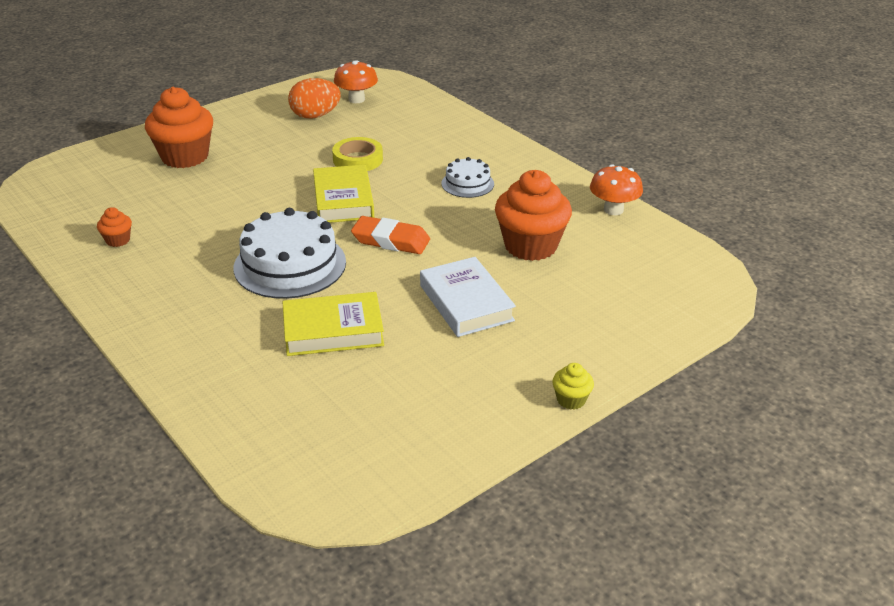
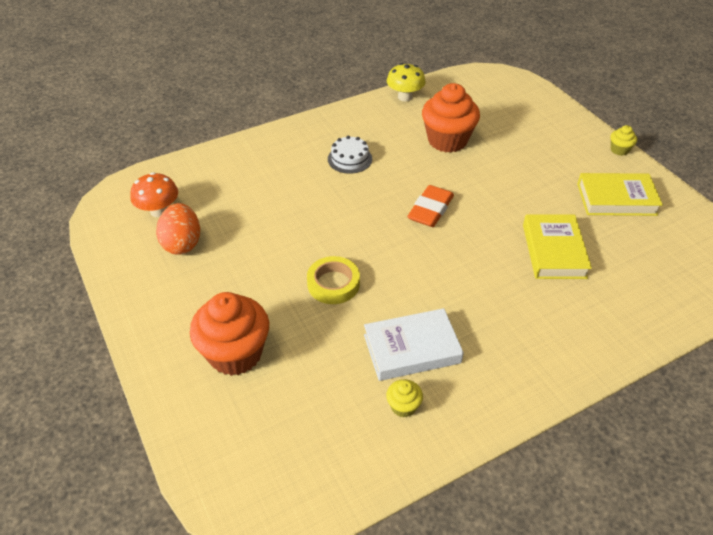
camera: 80 degrees left, 10 degrees up
(118, 240) = (403, 406): orange cupcake -> yellow cupcake
(290, 265) = (461, 273): white cake -> none
(343, 200) = (359, 233): yellow book -> yellow book (616, 199)
(358, 159) = (287, 219): yellow tape -> yellow tape (333, 284)
(466, 303) = (518, 180): white book -> white book (412, 349)
(613, 210) = (405, 97): orange mushroom -> yellow mushroom

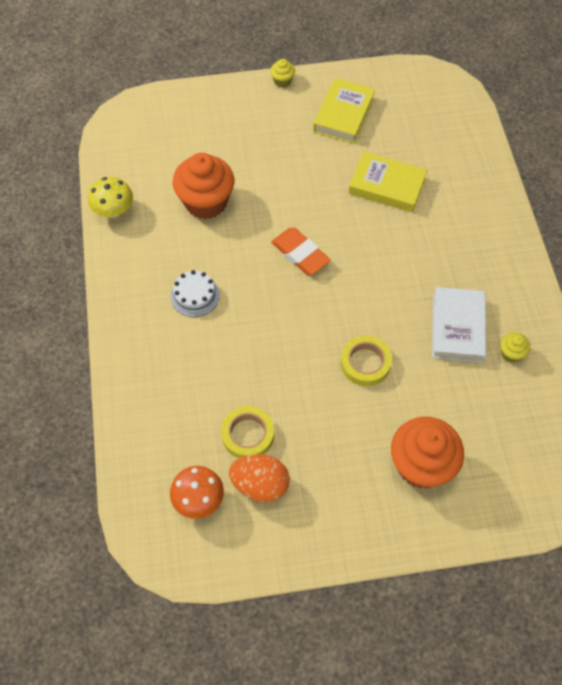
camera: 70 degrees left, 15 degrees up
(228, 224) = (248, 435): none -> yellow tape

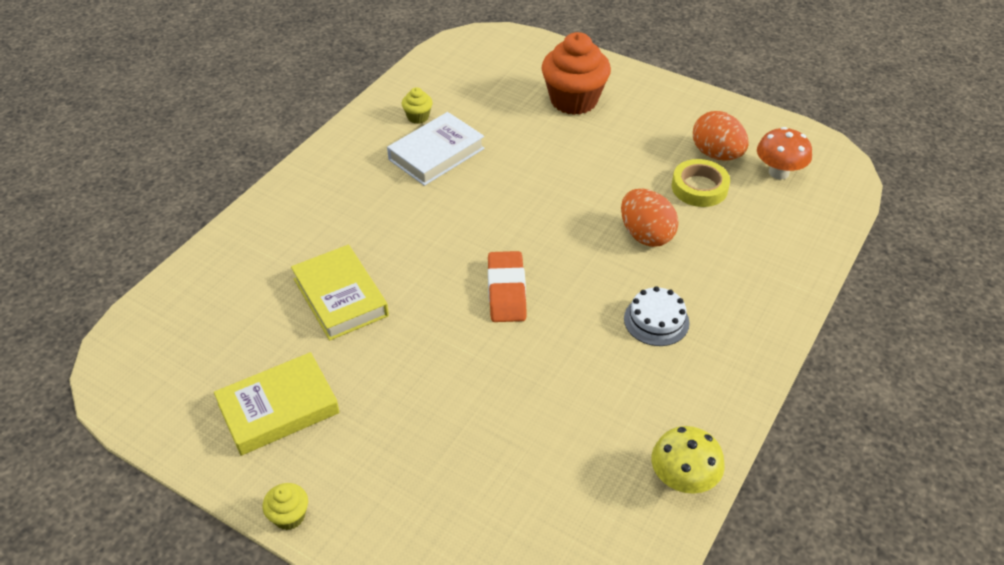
camera: 140 degrees left, 15 degrees down
(206, 202) = (556, 412): orange cupcake -> none
(252, 359) = (645, 235): none -> orange egg
(365, 363) = (544, 176): yellow tape -> none

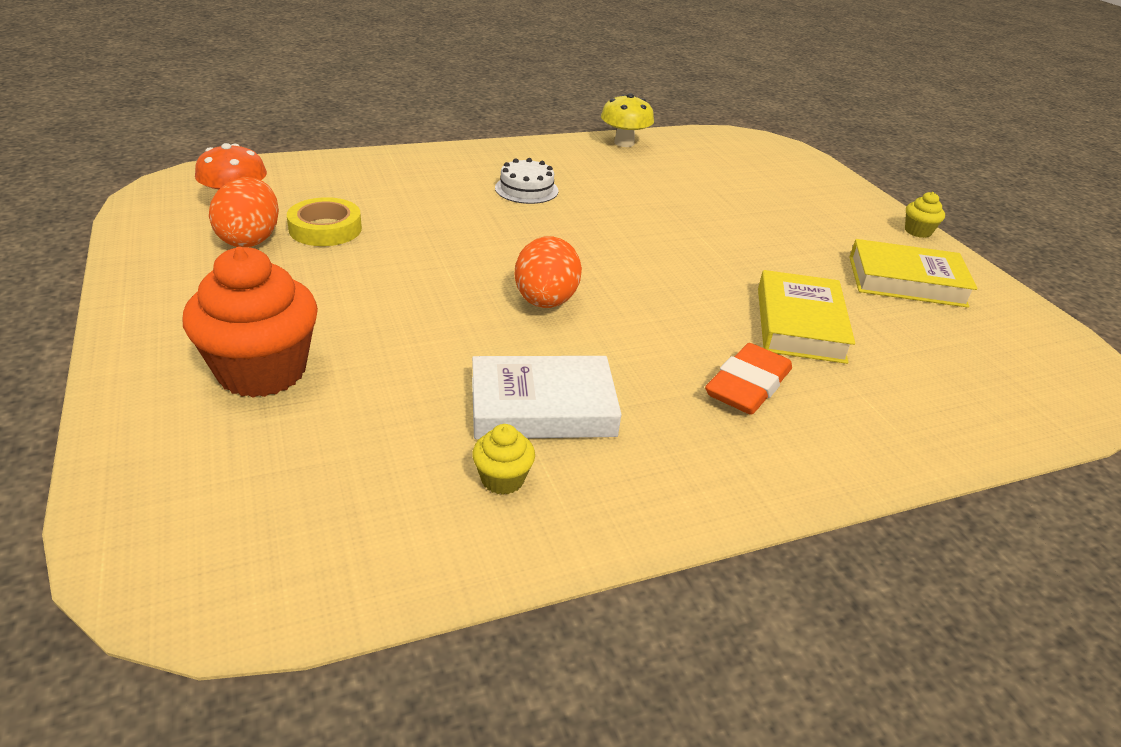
camera: 145 degrees left, 10 degrees down
(506, 291) = (624, 254): orange eraser -> orange eraser (747, 386)
(645, 235) = (440, 227): orange egg -> orange egg (545, 302)

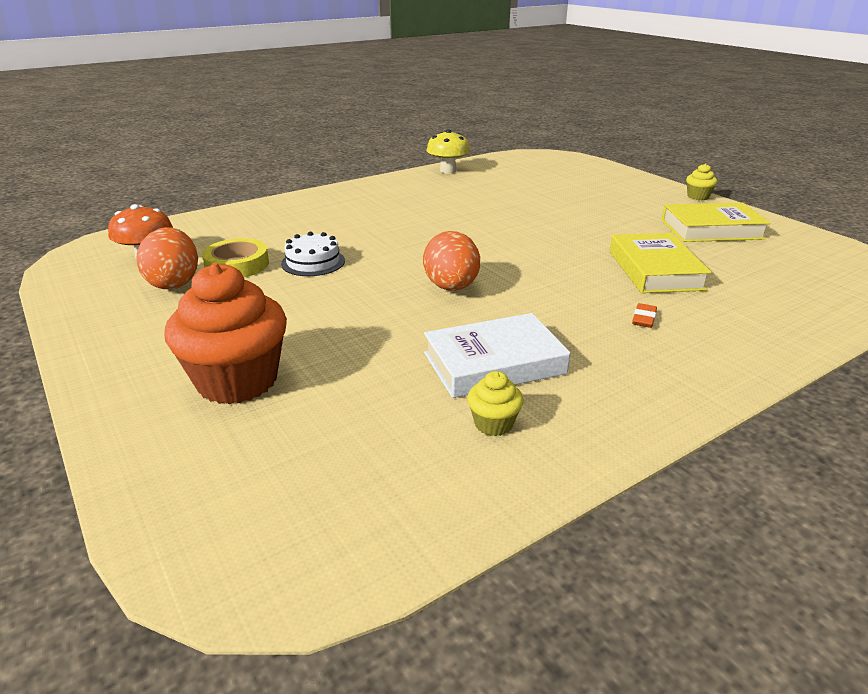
camera: 10 degrees left, 5 degrees down
(526, 189) = (390, 212): white cake -> white cake (313, 262)
(747, 386) = (644, 319): orange eraser -> orange eraser, size x0.47

